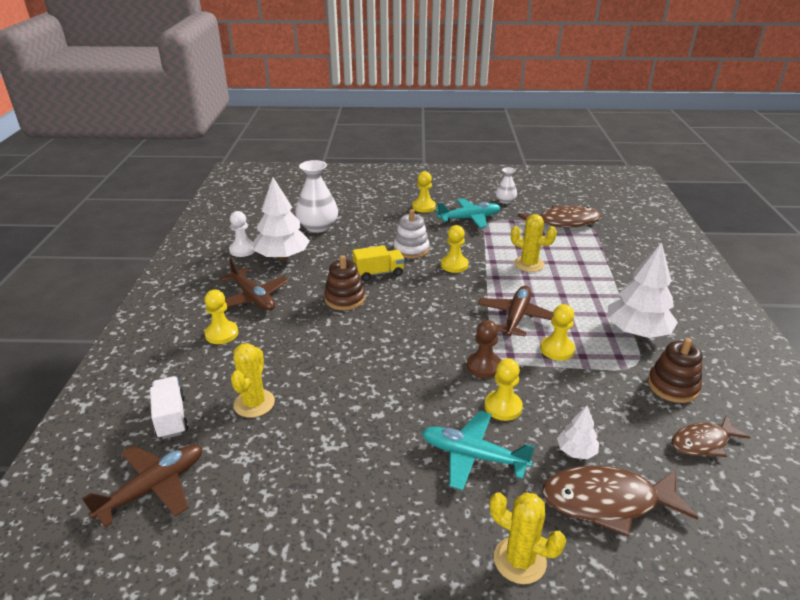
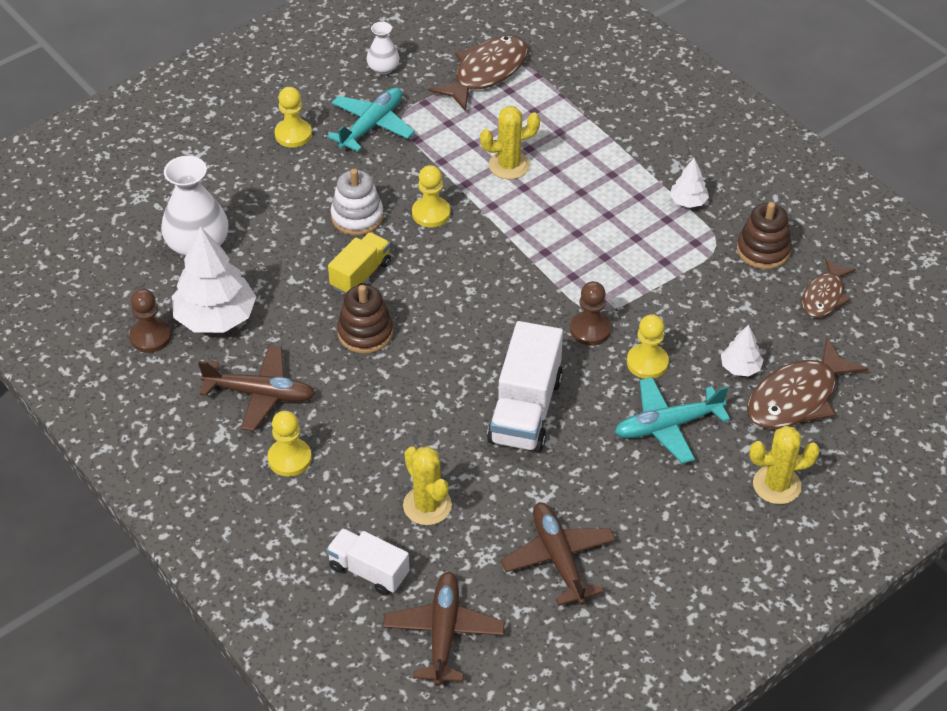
camera: 40 degrees left, 15 degrees up
(243, 250) = (150, 337): white pawn -> brown pawn
(384, 387) = (525, 410): none -> white truck
(516, 317) = (564, 250): brown plane -> brown plane (558, 558)
(557, 349) = (636, 268): yellow pawn -> none
(637, 332) = (688, 201): white tree -> white tree, size x0.49

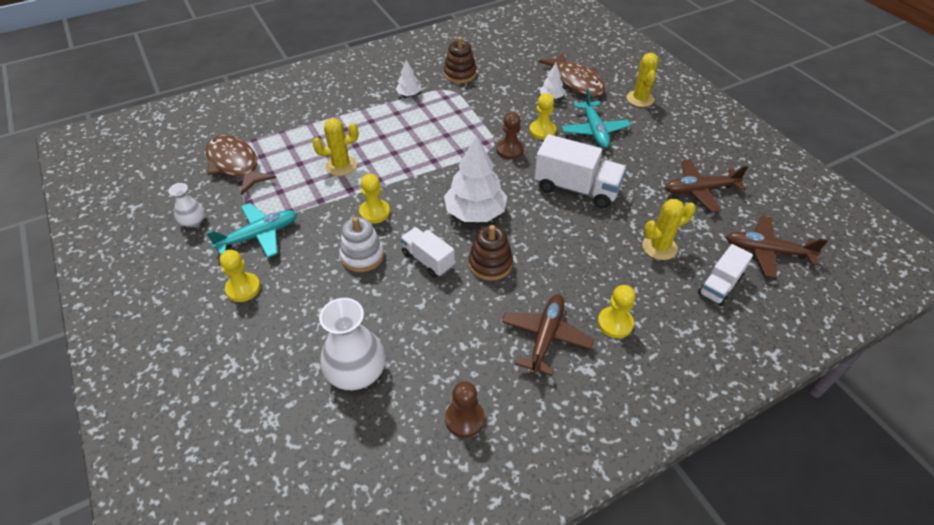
camera: 80 degrees left, 0 degrees up
(215, 317) = (451, 364): white tree -> white tree (475, 212)
(360, 275) = (428, 260): yellow truck -> white truck
(372, 125) = (259, 235): turquoise plane -> turquoise plane turned 105 degrees clockwise
(509, 165) = (341, 166): yellow cactus -> yellow cactus turned 75 degrees clockwise
(824, 296) = (502, 60): brown fish -> none

